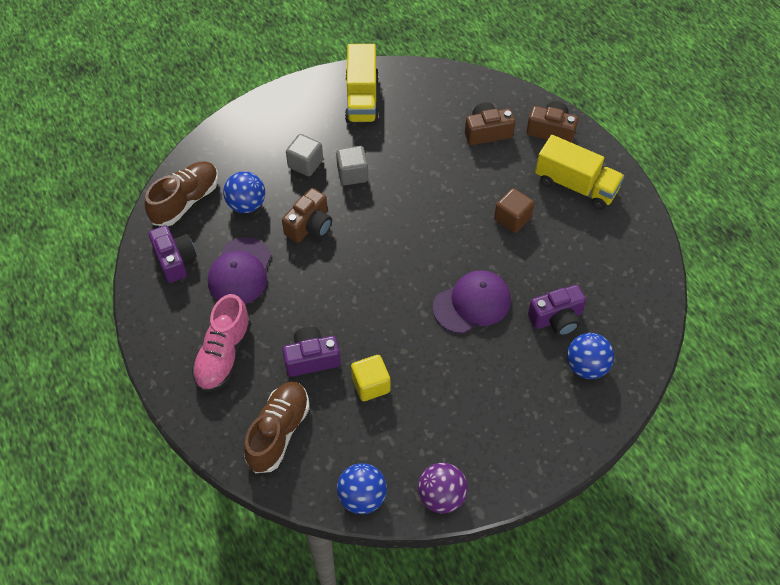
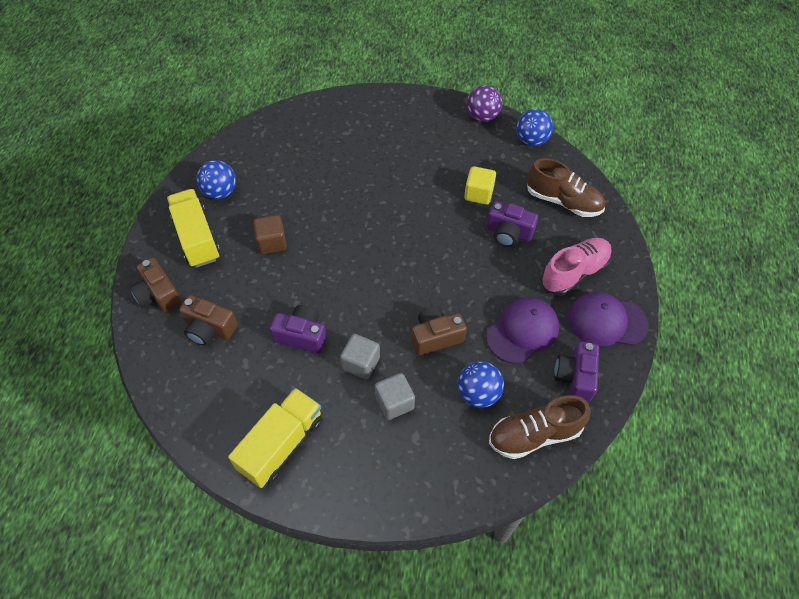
camera: 145 degrees left, 0 degrees up
(278, 432) = (563, 201): brown shoe -> brown shoe turned 120 degrees counterclockwise
(472, 303) = (363, 203): purple cap -> purple cap (607, 321)
(556, 318) = (316, 162): purple camera -> purple camera (301, 336)
(586, 366) = (329, 128): blue ball -> blue ball (220, 192)

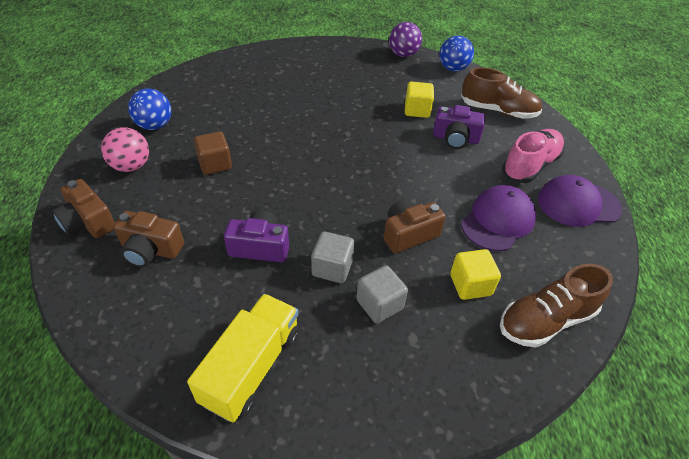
camera: 10 degrees left, 10 degrees down
(197, 238) = (131, 166): yellow truck -> pink ball
(478, 393) = (470, 285): blue ball -> yellow cube
(575, 377) = (567, 258): purple camera -> none

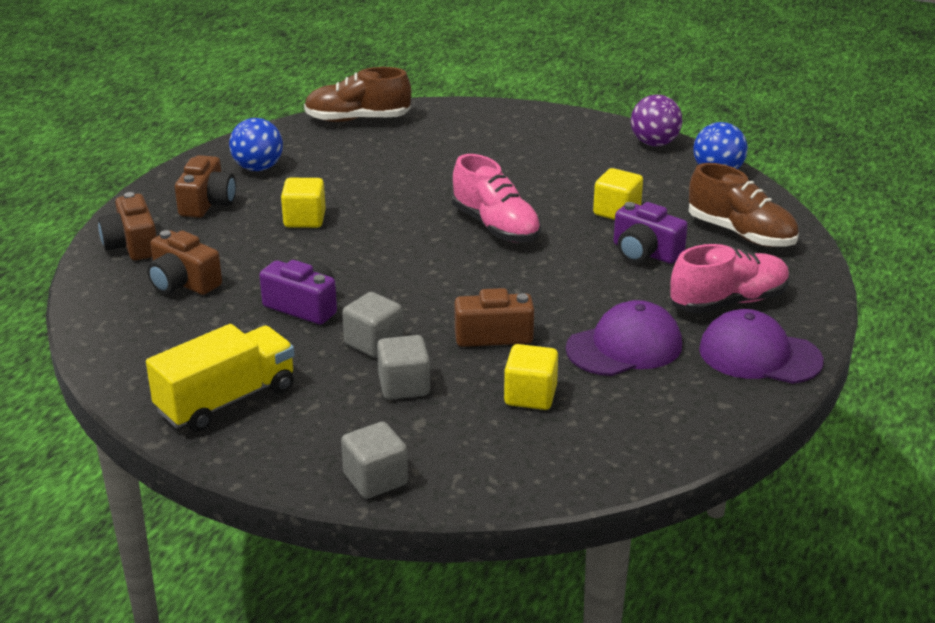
camera: 25 degrees right, 15 degrees down
(131, 166) = (207, 203): pink ball -> brown camera
(215, 164) = (304, 219): brown cube -> yellow cube
(351, 139) = (495, 227): none -> pink shoe
(419, 413) = (375, 479): none -> grey cube
(546, 320) = (597, 448): brown shoe -> brown shoe (357, 119)

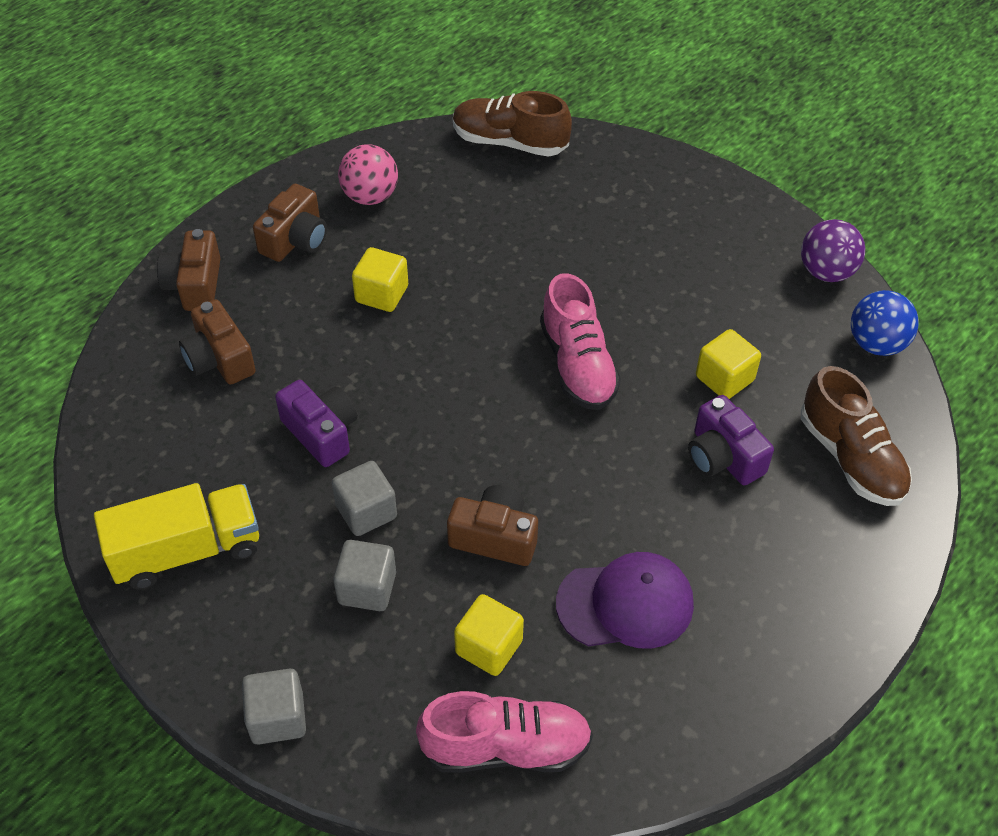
camera: 20 degrees right, 20 degrees up
(258, 168) = (370, 196): blue ball -> pink ball
(728, 302) = (778, 568): pink shoe -> pink shoe (505, 747)
(759, 355) = (769, 667): purple cap -> none

